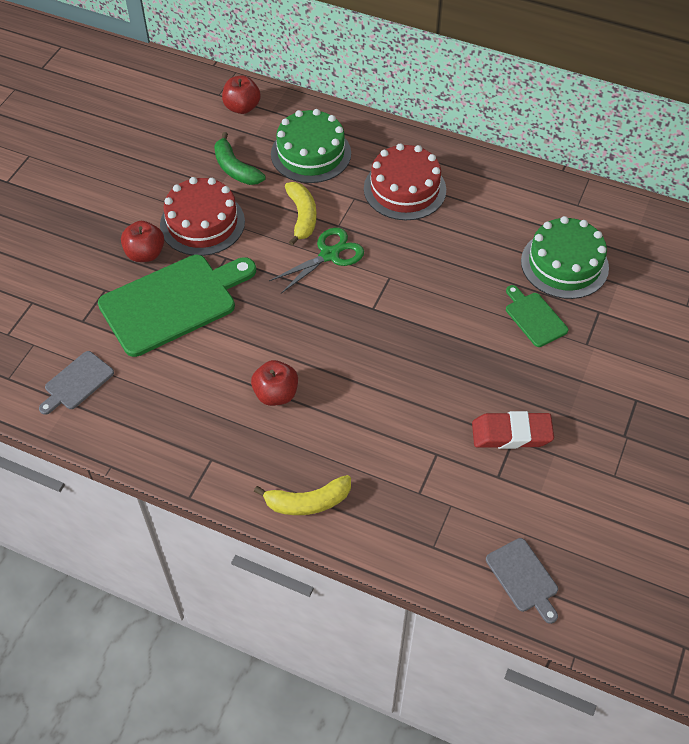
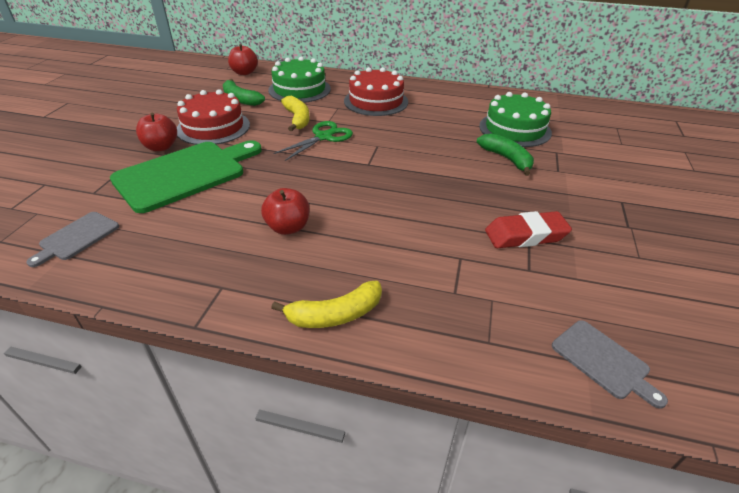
camera: 10 degrees left, 15 degrees down
(534, 317) = (507, 159): green cutting board -> green banana

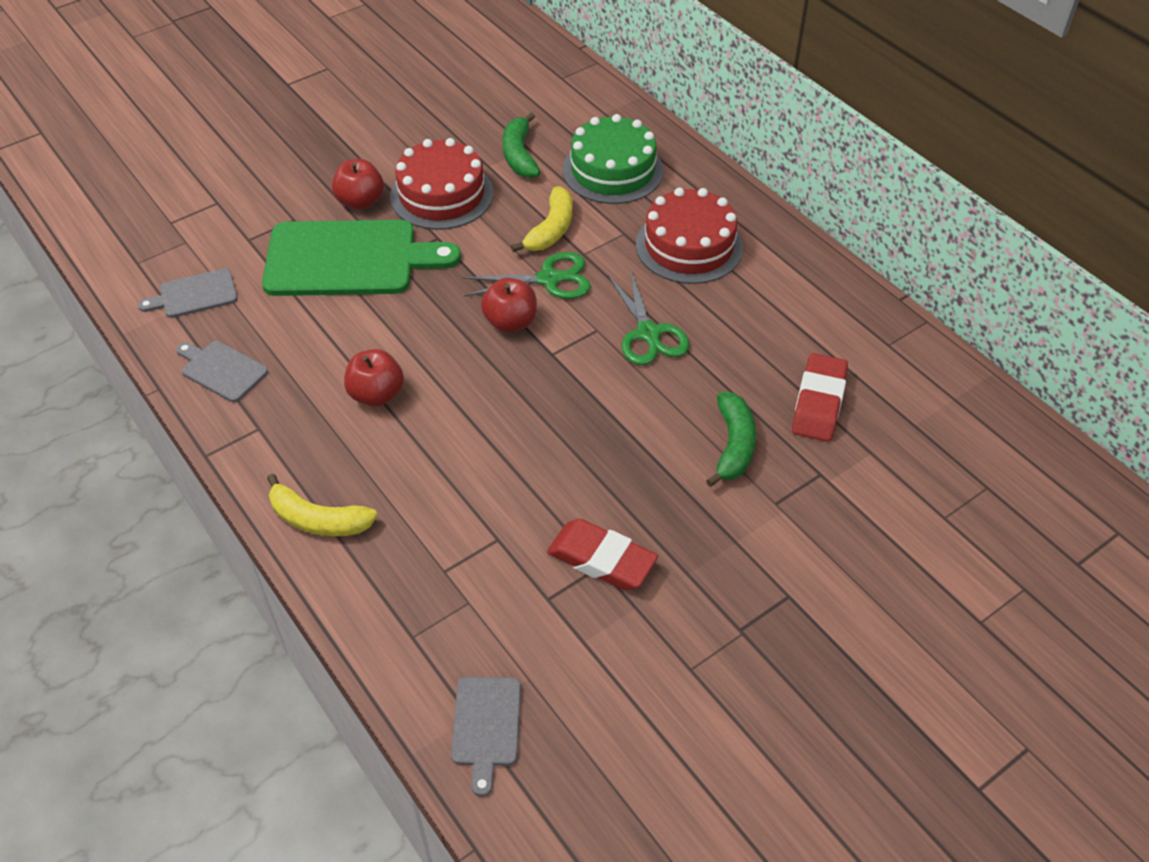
camera: 40 degrees right, 10 degrees up
(150, 268) = (222, 370): none -> grey cutting board
(244, 73) = (576, 99): red apple -> red apple (510, 322)
(404, 137) = (648, 333): none -> green scissors
(514, 129) = (818, 403): green cake -> red eraser

